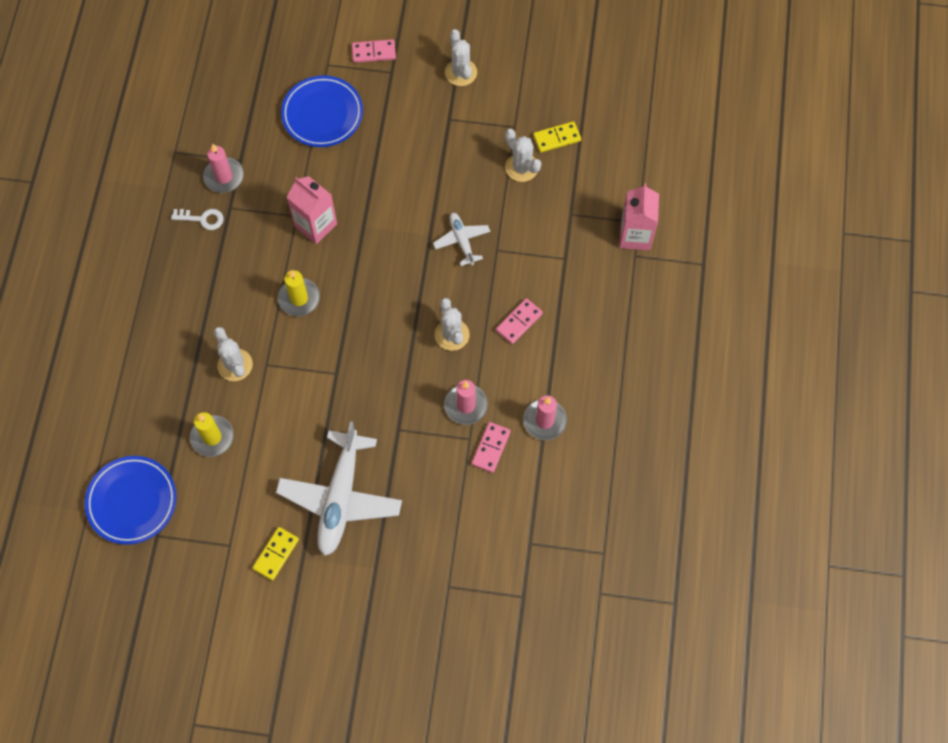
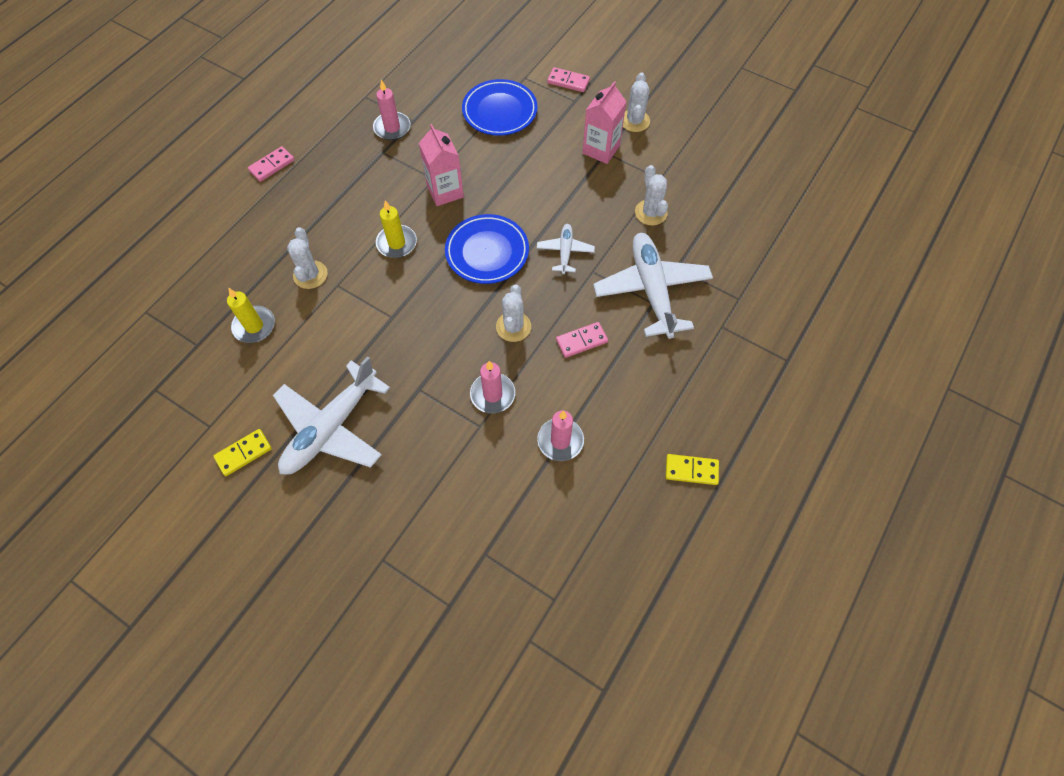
camera: 25 degrees right, 5 degrees down
(132, 501) = (154, 351): blue plate -> blue plate (487, 252)
(202, 219) = (355, 152): white key -> none
(491, 448) = (495, 444): pink domino -> pink domino (272, 165)
(557, 138) = (695, 201): yellow domino -> yellow domino (691, 470)
(558, 246) = (651, 290): none -> white plane
(635, 235) = (730, 309): pink carton -> pink carton (601, 149)

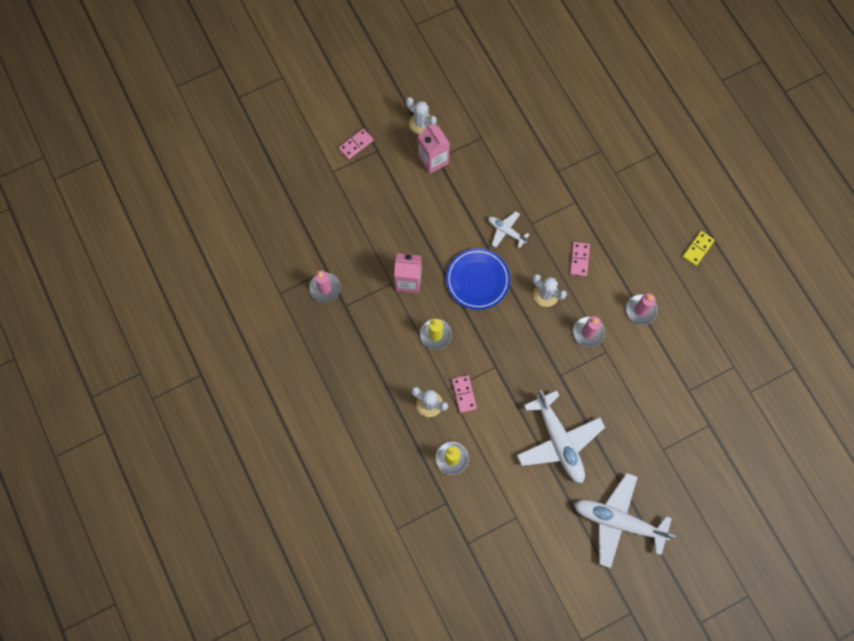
camera: 60 degrees left, 10 degrees up
(244, 453) = (548, 502): yellow domino -> none
(272, 165) = (310, 389): pink domino -> pink domino (464, 394)
(499, 111) = (355, 206): blue plate -> none
(650, 213) = (506, 161): white cactus -> none
(651, 290) = (565, 196): white plane -> white plane (618, 521)

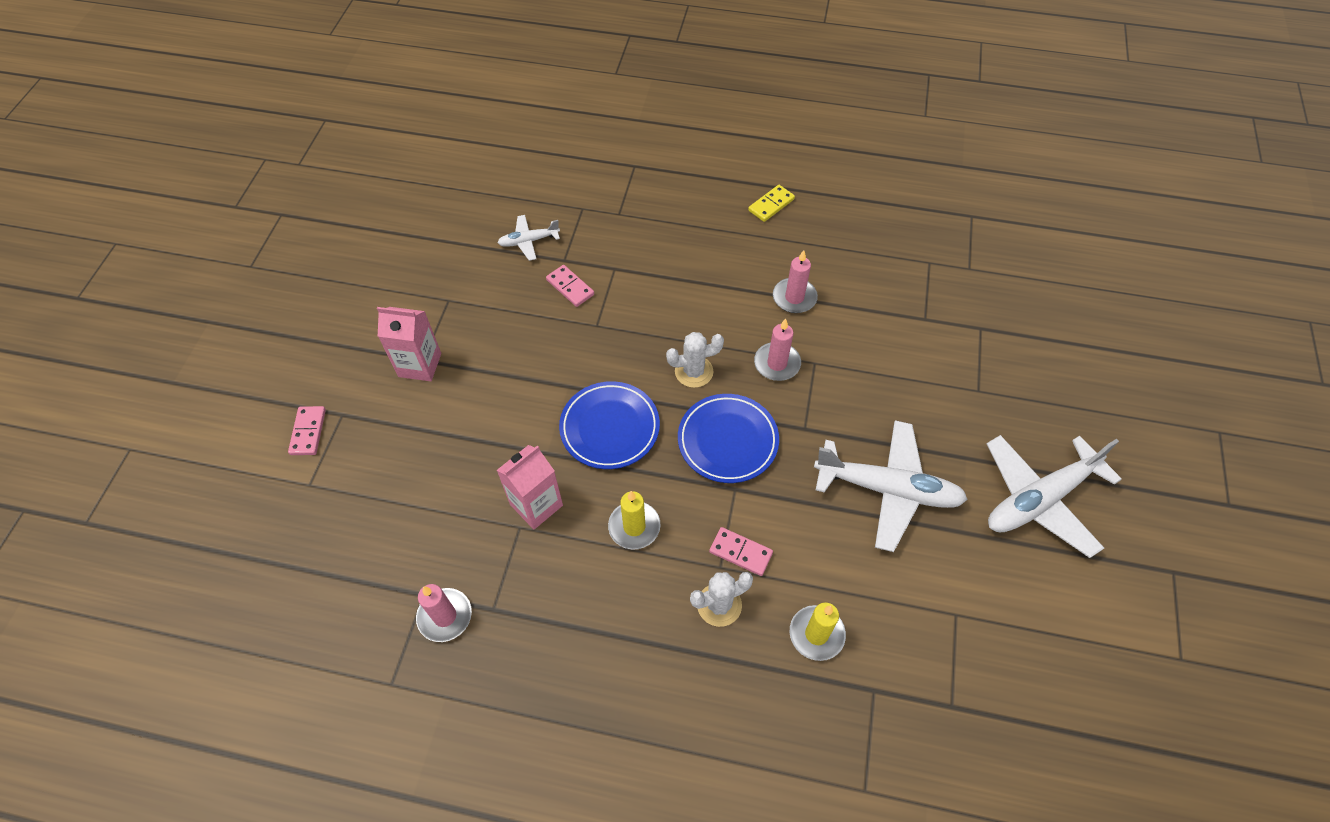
camera: 50 degrees left, 15 degrees down
(421, 123) = (364, 345): white cactus -> none
(506, 231) = (580, 356): white plane -> white plane (528, 241)
(519, 342) = (727, 441): none -> blue plate
(579, 259) = (683, 311): pink domino -> pink domino (570, 287)
(697, 249) = (771, 205): yellow domino -> yellow domino turned 60 degrees clockwise

